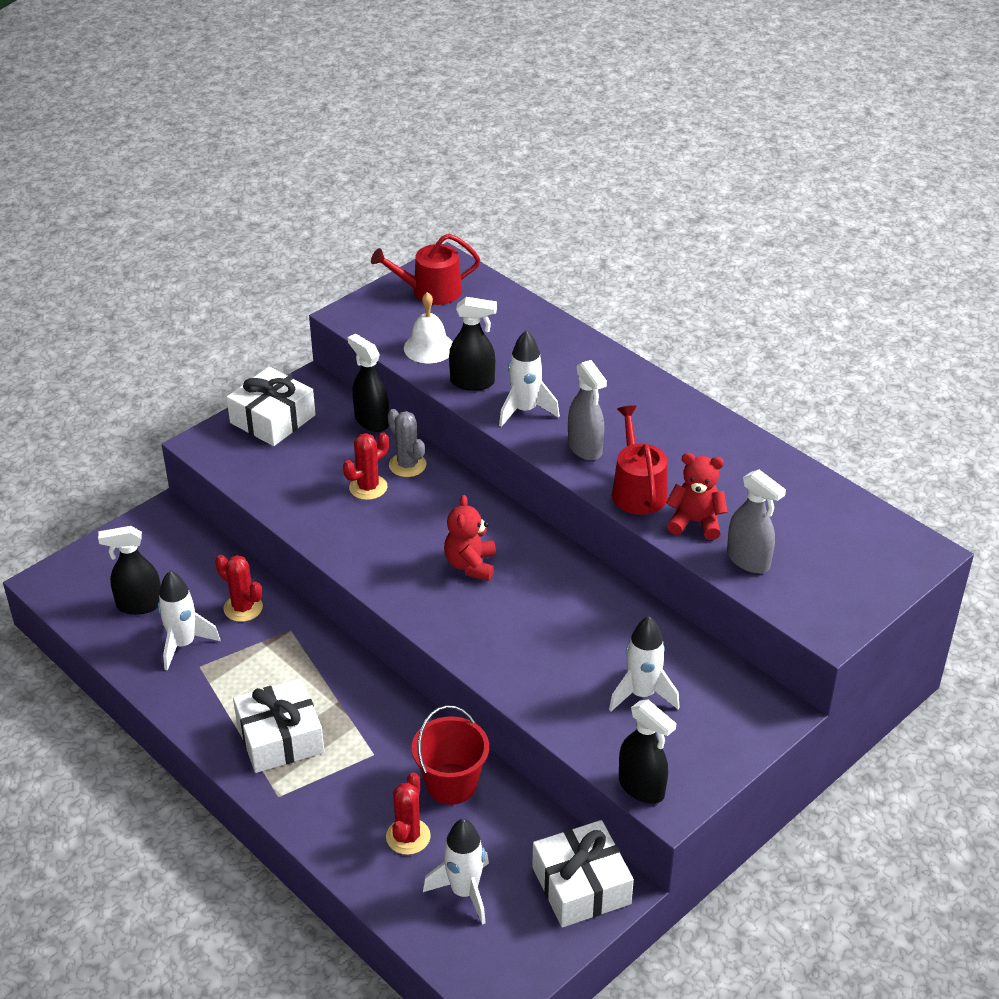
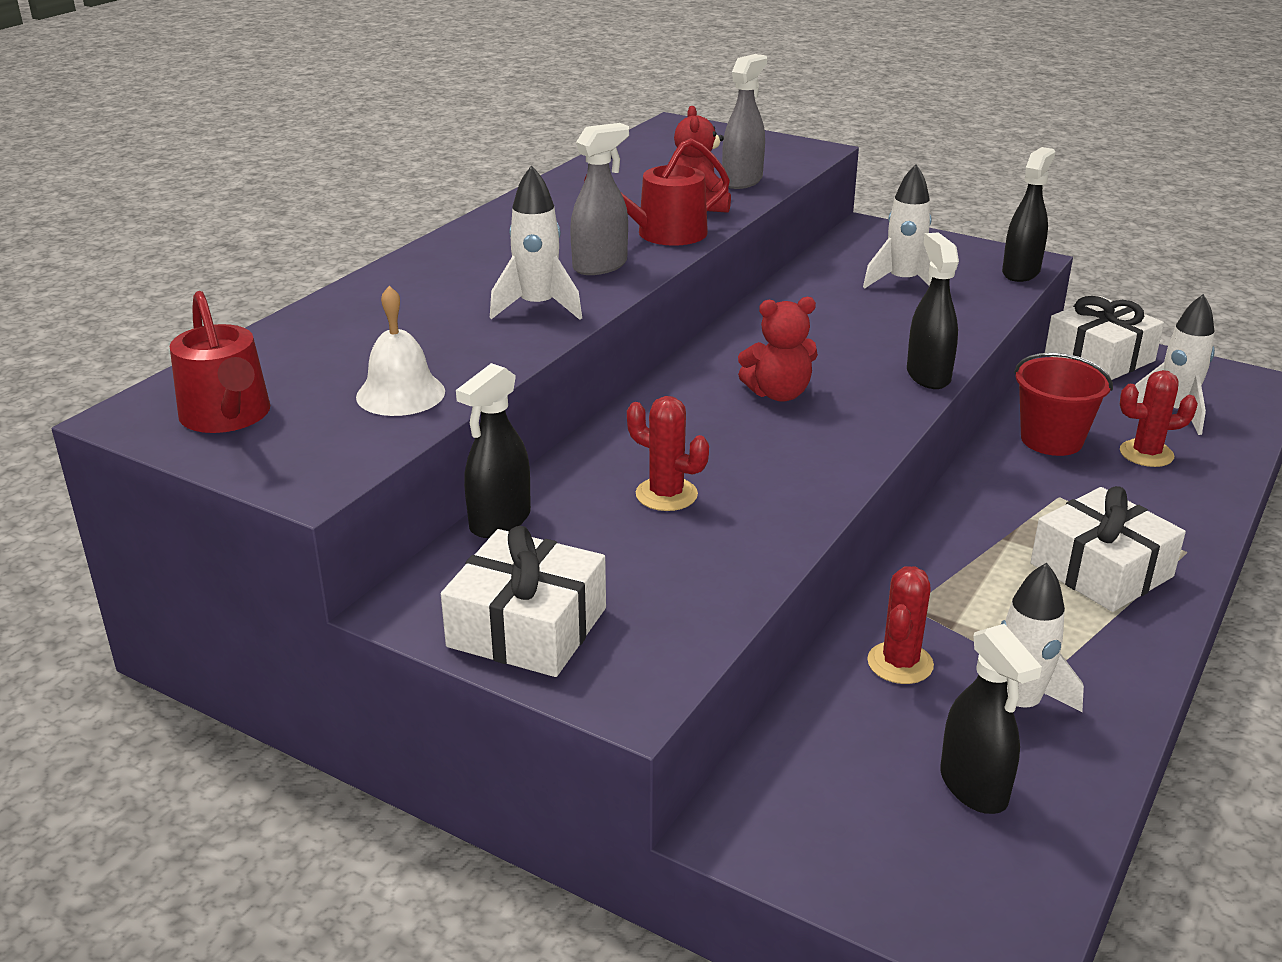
camera: 105 degrees left, 10 degrees down
(407, 465) = (598, 471): grey cactus -> none
(472, 382) = (484, 349): black spray bottle -> black spray bottle (928, 375)

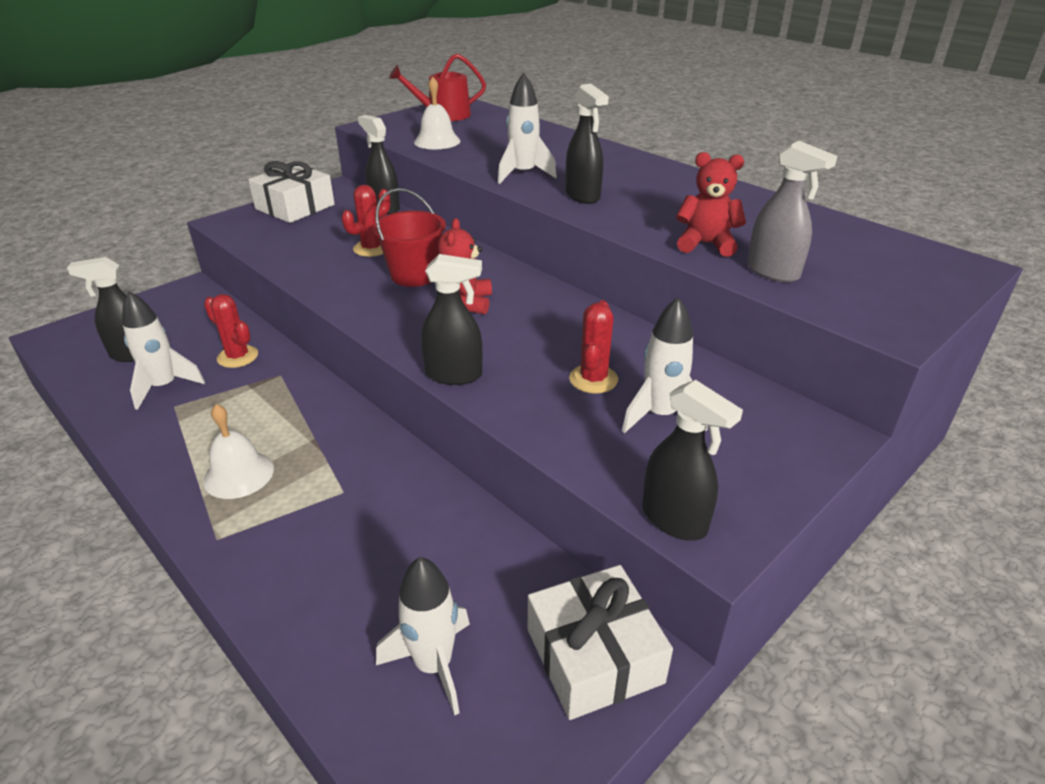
camera: 105 degrees right, 5 degrees up
(600, 266) = (583, 196): grey spray bottle -> black spray bottle
(663, 234) = (639, 222): red watering can -> none
(1051, 440) = (430, 524): red bucket -> red bucket (414, 275)
(1101, 570) = (238, 474): white gift -> white bell
(1146, 454) = (368, 589): red cactus -> red cactus (593, 379)

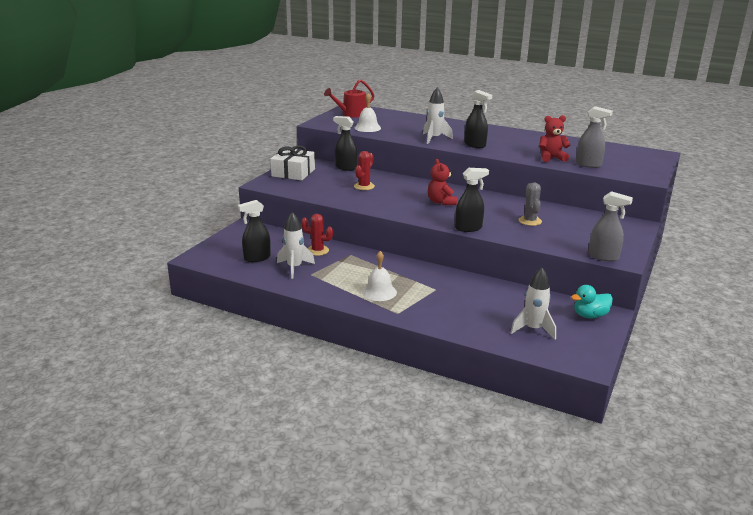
camera: 20 degrees left, 10 degrees down
(414, 275) = (401, 194): red bucket -> none
(593, 379) = (530, 221): red cactus -> grey cactus
(594, 655) = (590, 315): white gift -> turquoise duck
(660, 415) = (569, 228): white rocket -> none
(674, 520) = (603, 256): black spray bottle -> grey spray bottle

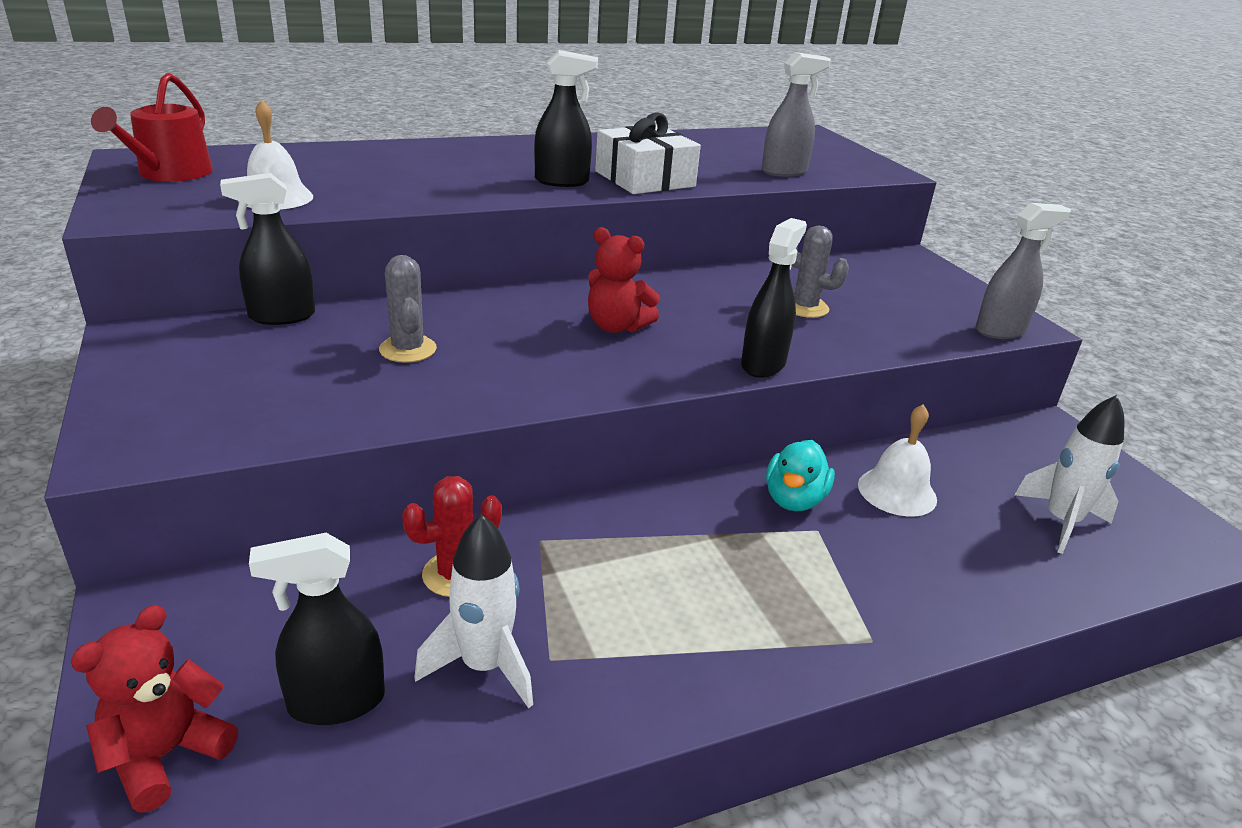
camera: 50 degrees left, 5 degrees up
(257, 258) = (336, 702): black spray bottle -> black spray bottle turned 60 degrees clockwise
(293, 173) = (161, 379): white gift -> white gift (644, 179)
(364, 186) = (408, 349): red cactus -> grey cactus
(379, 292) = (754, 607): white bell -> white bell (897, 491)
(434, 139) = (466, 187): white rocket -> none
(551, 158) = (718, 174): red teddy bear -> red teddy bear (166, 755)
(590, 315) = (1050, 446): turquoise duck -> turquoise duck (794, 500)

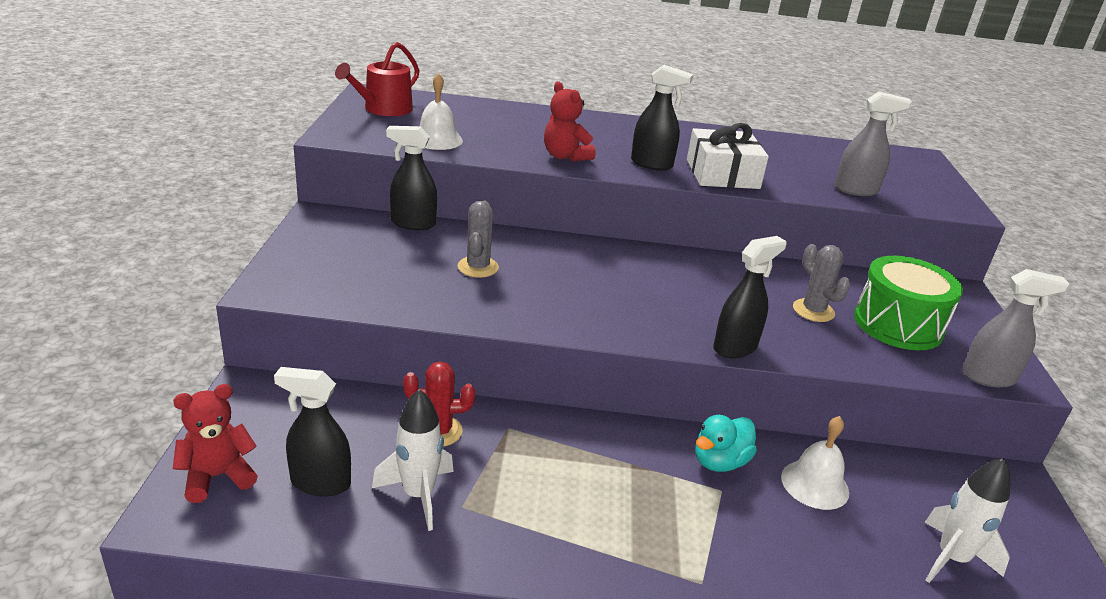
camera: 25 degrees right, 0 degrees up
(616, 326) = (640, 288): red teddy bear -> red teddy bear (565, 156)
(888, 302) = (898, 324): none -> green drum

